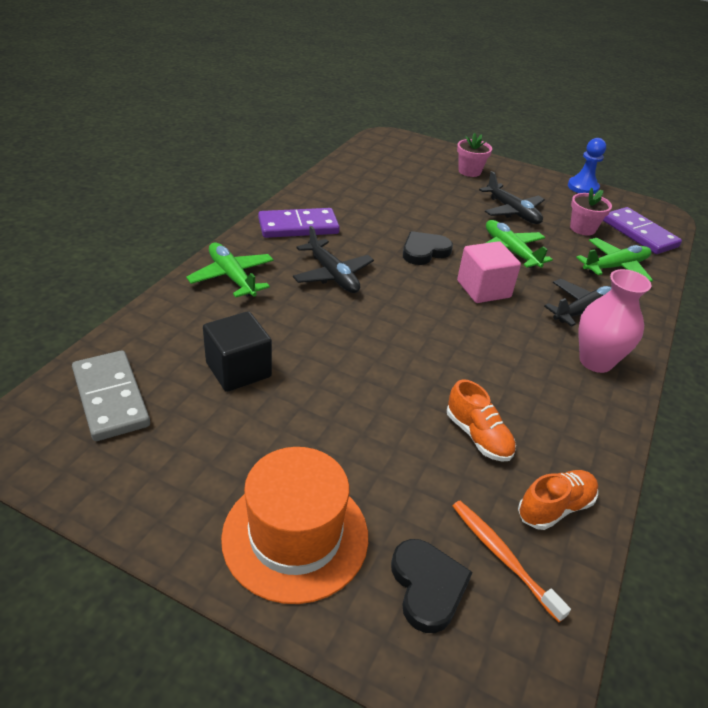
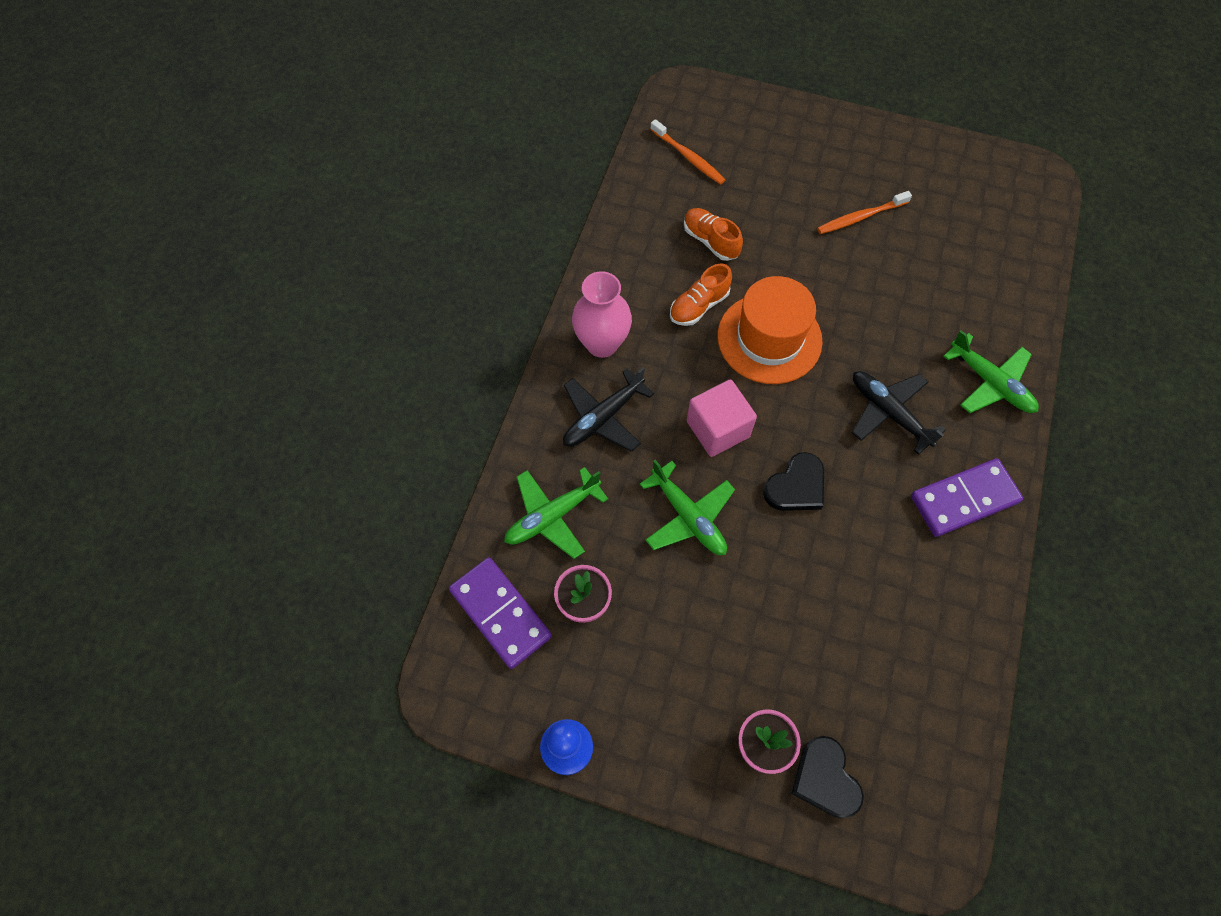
camera: 175 degrees right, 25 degrees up
(111, 398) = (1002, 220): grey domino -> none
(238, 370) = (921, 266): black cube -> none
(283, 431) = (860, 217): none -> orange toothbrush
(295, 536) = (822, 148): orange hat -> orange hat (769, 338)
(427, 586) = (733, 133): black heart -> black heart (825, 779)
(512, 211) = (686, 624): black plane -> none
(555, 507) = (652, 195): orange shoe -> orange shoe (699, 306)

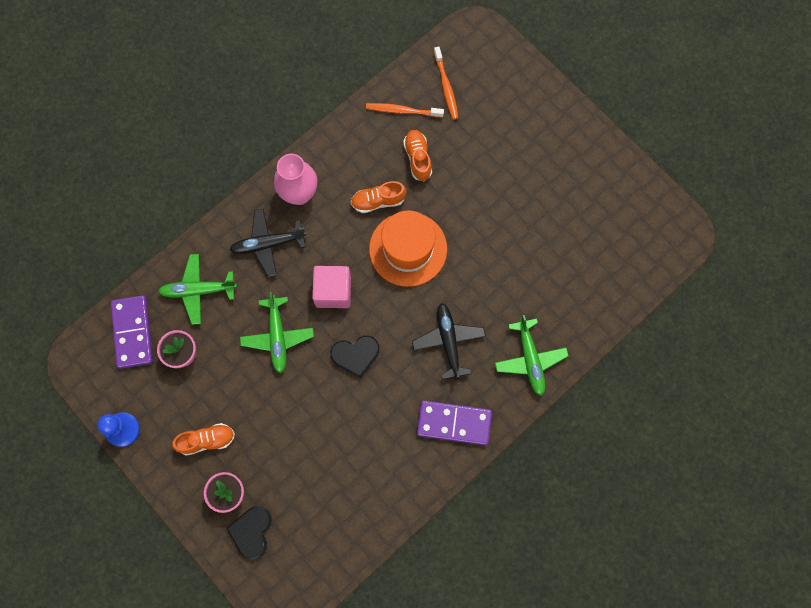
camera: 30 degrees right, 10 degrees up
(687, 695) = (207, 440): none -> orange shoe
(860, 217) = (532, 195): orange toothbrush -> orange toothbrush (402, 111)

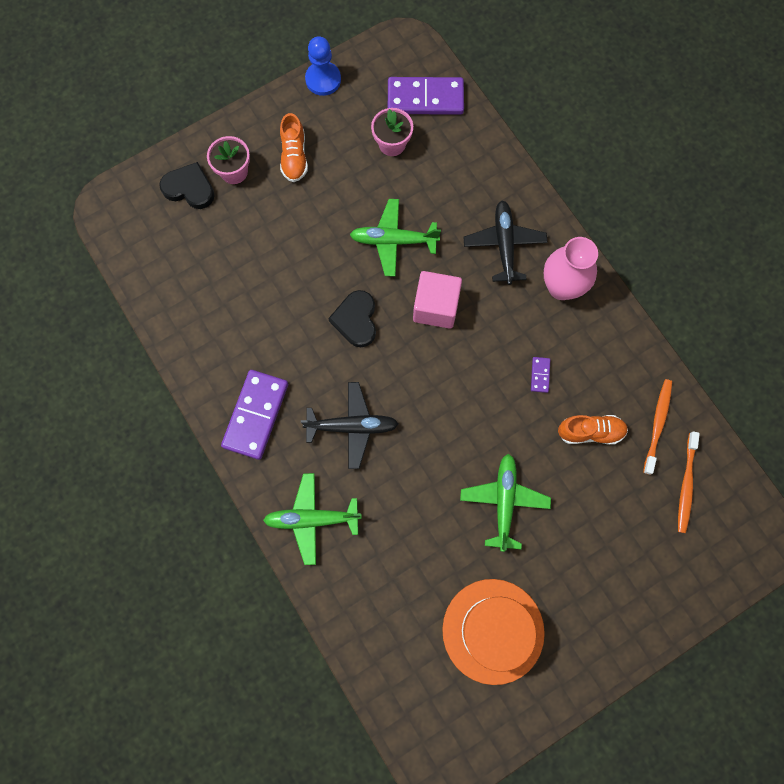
camera: 100 degrees right, 0 degrees up
(198, 290) = (461, 166): green plane -> green plane (504, 501)
(378, 201) = (540, 375): orange shoe -> purple domino
(408, 249) = (474, 400): orange hat -> orange hat (493, 631)
(446, 87) = (686, 485): orange toothbrush -> orange toothbrush turned 75 degrees counterclockwise

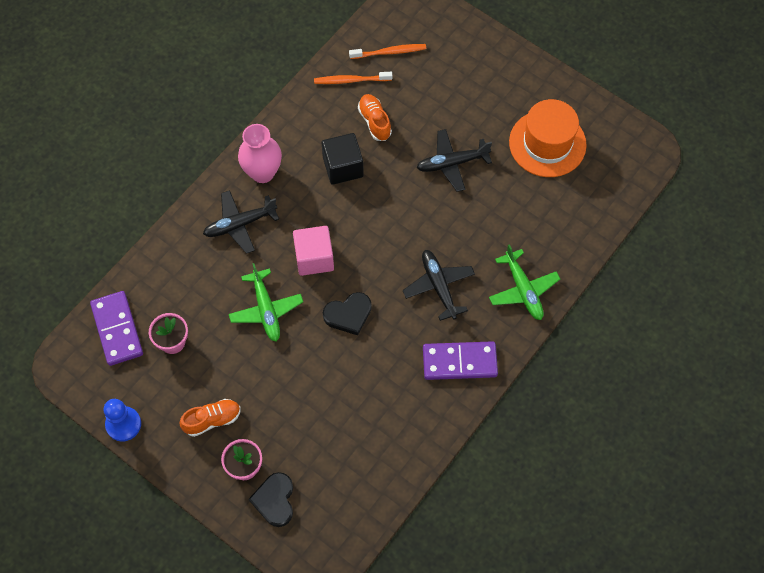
camera: 110 degrees left, 10 degrees down
(504, 501) = (452, 163): green plane -> black plane
(540, 375) = (343, 167): purple domino -> black cube

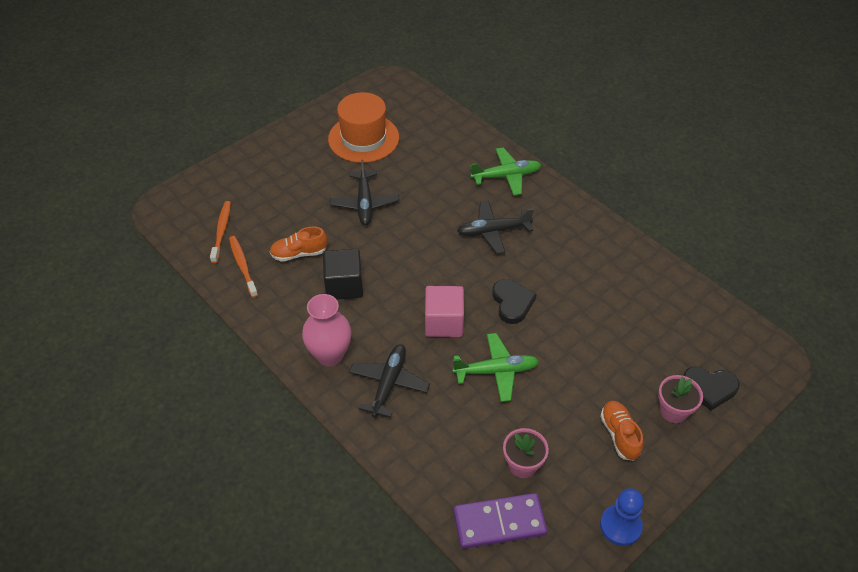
camera: 80 degrees left, 15 degrees down
(240, 224) = (389, 383): black plane -> black plane turned 150 degrees counterclockwise
(351, 80) = (243, 266): orange toothbrush -> orange toothbrush turned 150 degrees clockwise
(459, 362) = (572, 228): purple domino -> none

